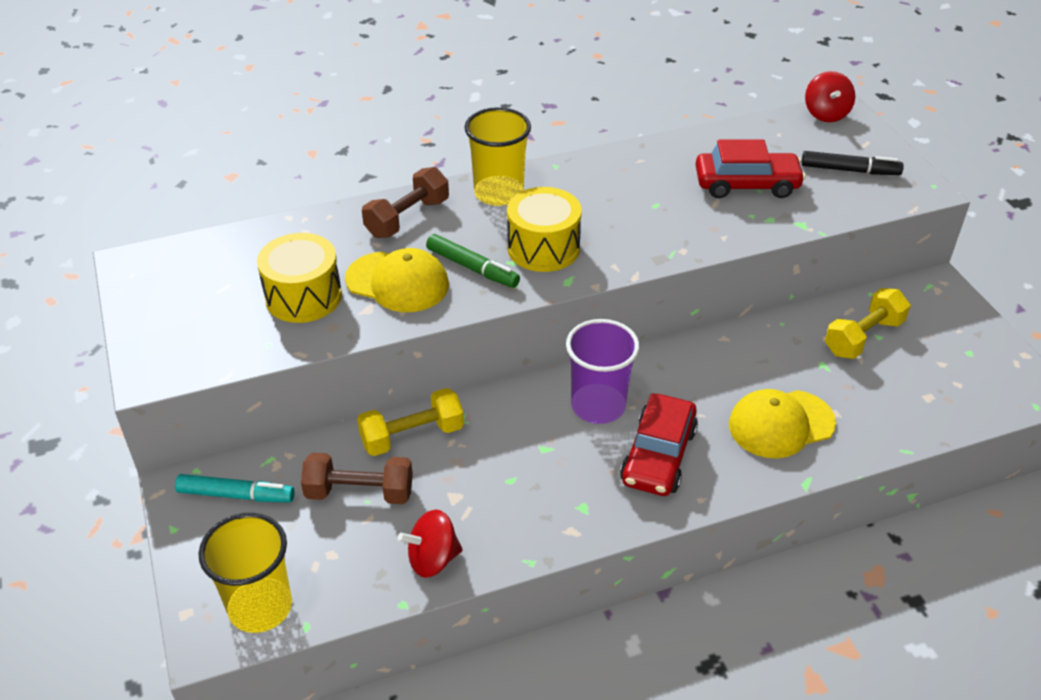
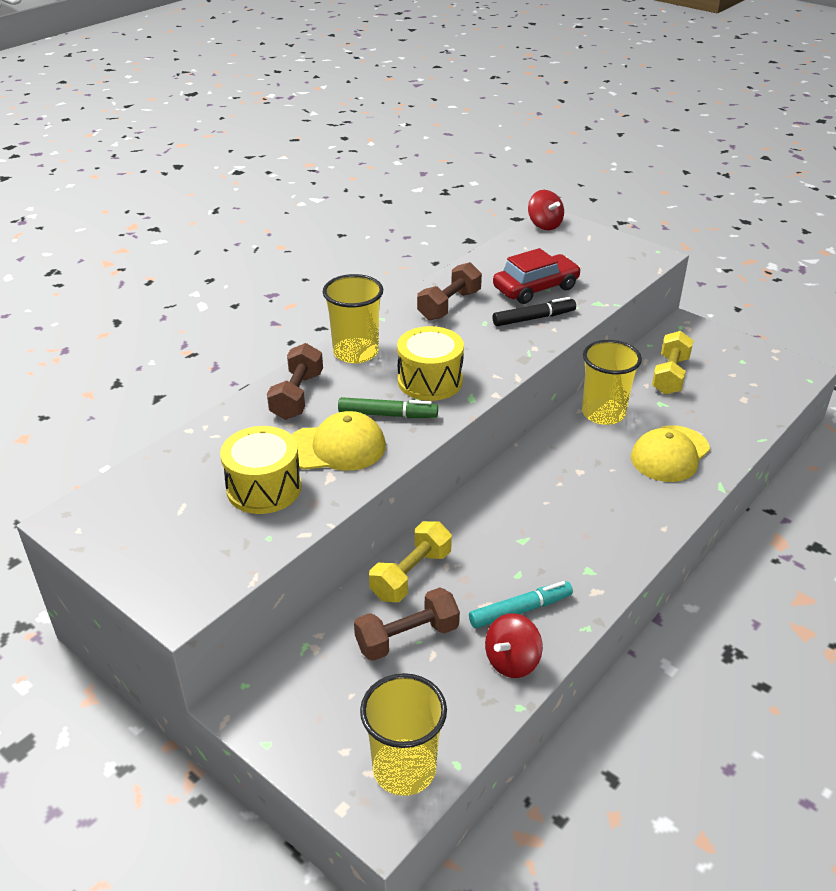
camera: 30 degrees left, 5 degrees down
(236, 495) = (300, 688): turquoise marker -> turquoise marker (520, 610)
(598, 406) = (534, 493): purple cup -> none
(636, 174) = (449, 305): none -> brown dumbbell
(658, 456) = (608, 510): red car -> none
(746, 351) = (603, 413): none -> yellow cup
(849, 170) = (595, 257): black marker -> black marker (533, 318)

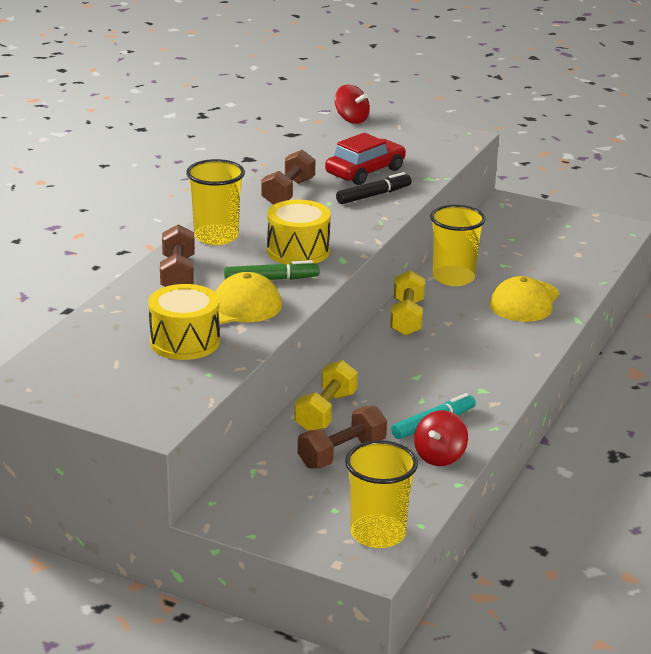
camera: 15 degrees left, 10 degrees down
(670, 375) = (505, 243): yellow dumbbell -> yellow dumbbell (407, 318)

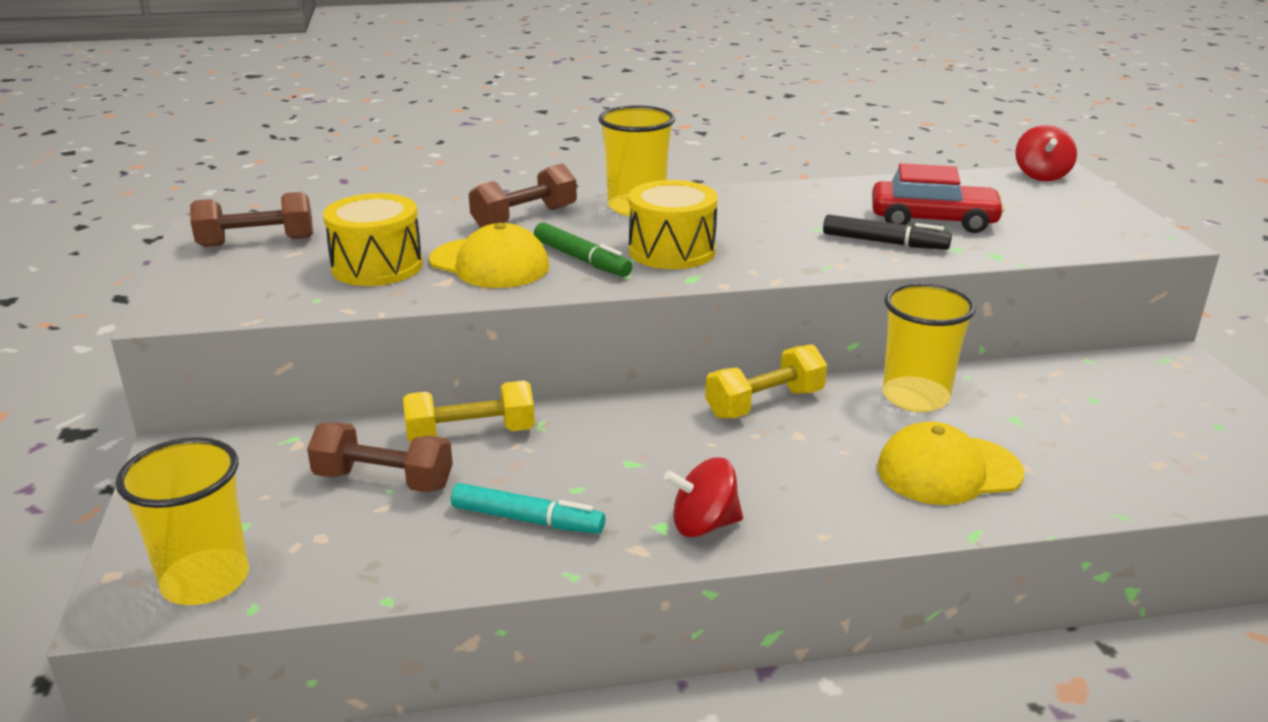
camera: 55 degrees right, 0 degrees up
(288, 192) = (801, 204): brown dumbbell -> brown dumbbell (257, 242)
(440, 457) = (446, 557): red spinning top -> red spinning top (704, 525)

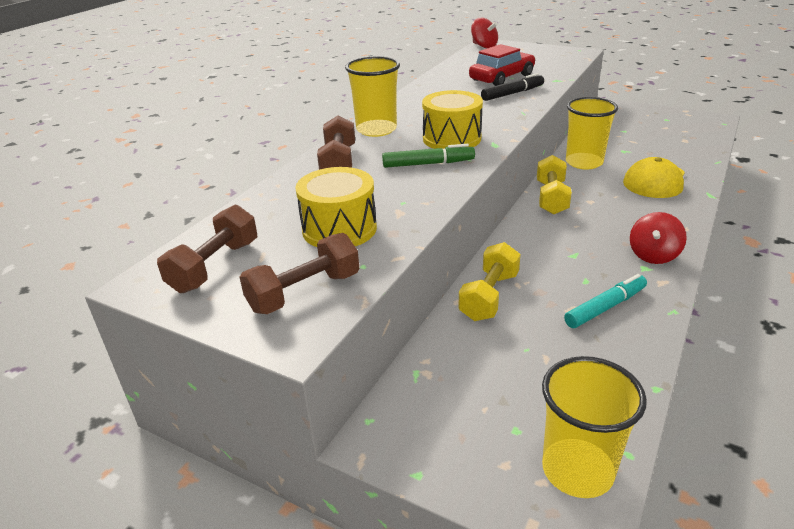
camera: 50 degrees left, 5 degrees up
(384, 480) = (513, 348): brown dumbbell -> brown dumbbell (304, 292)
(490, 264) = (393, 191): yellow cap -> none

